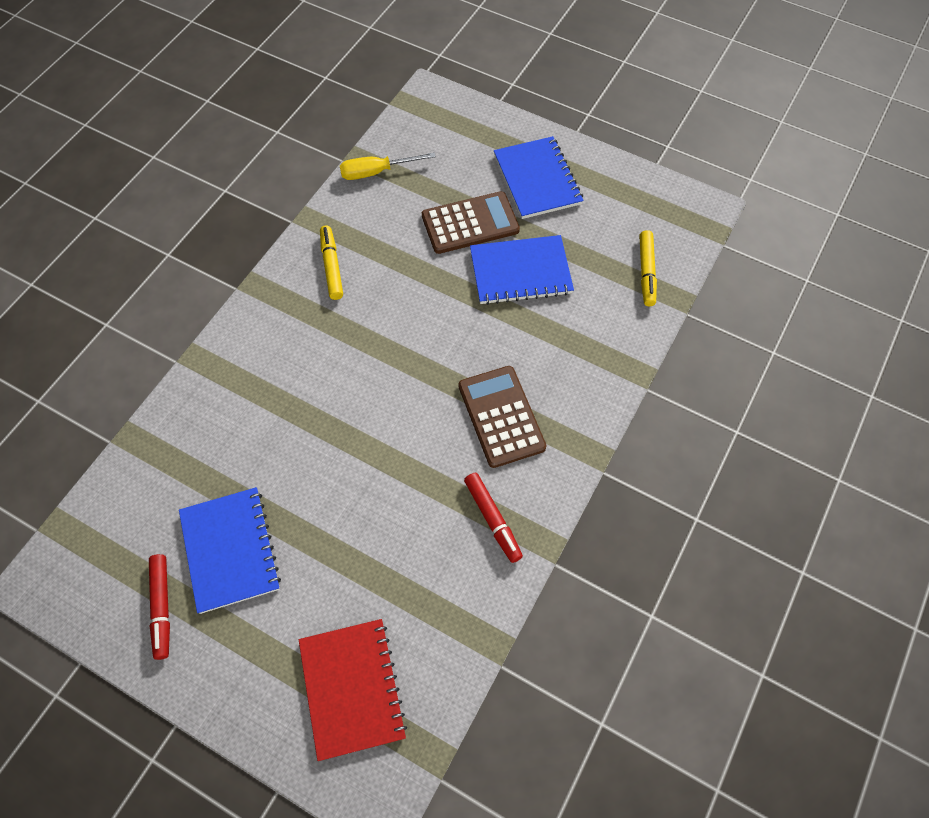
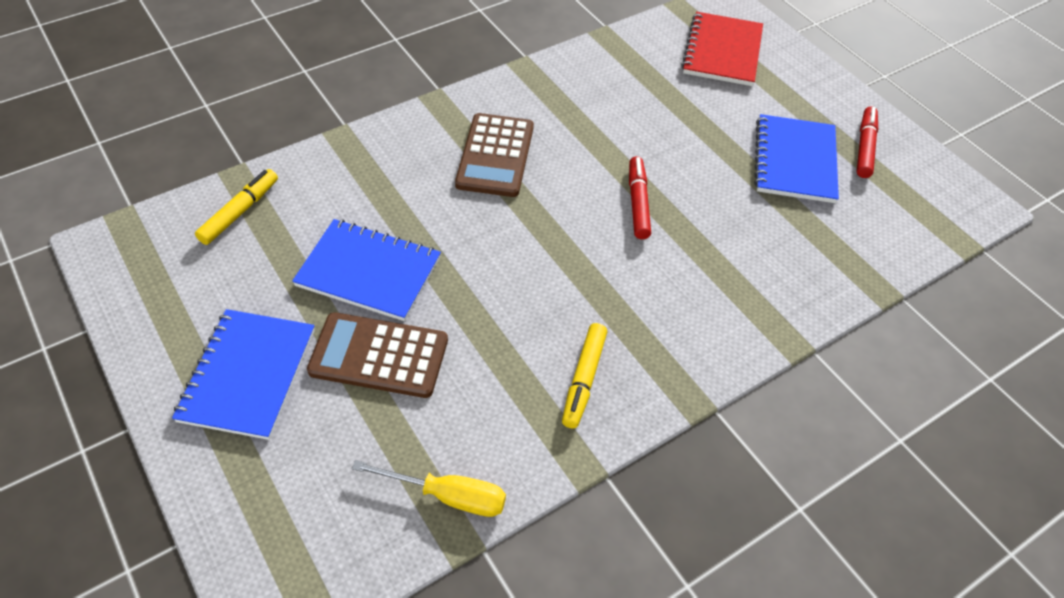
camera: 155 degrees left, 10 degrees down
(492, 519) = (556, 94): red marker -> red marker (638, 203)

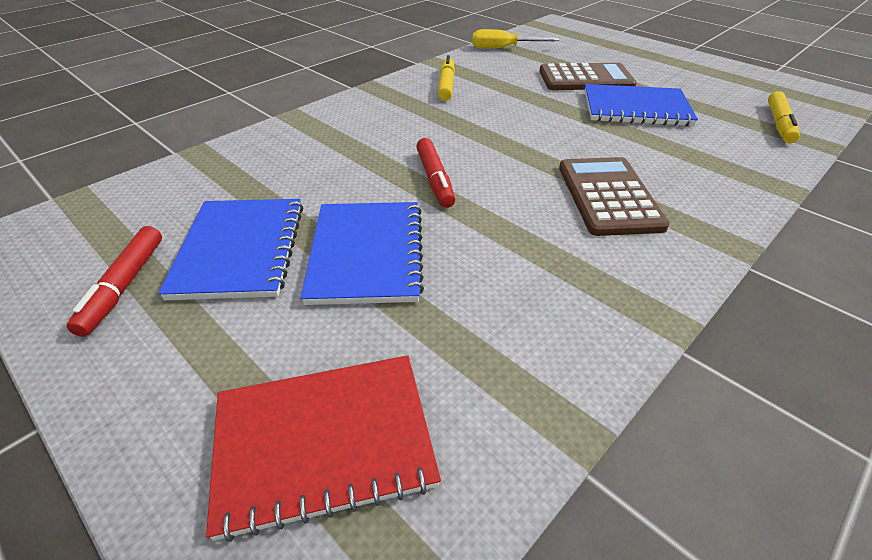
camera: 170 degrees right, 10 degrees down
(248, 375) = (653, 65): blue notebook -> blue notebook (366, 254)
(722, 51) = (324, 442): red notebook -> red notebook turned 75 degrees clockwise

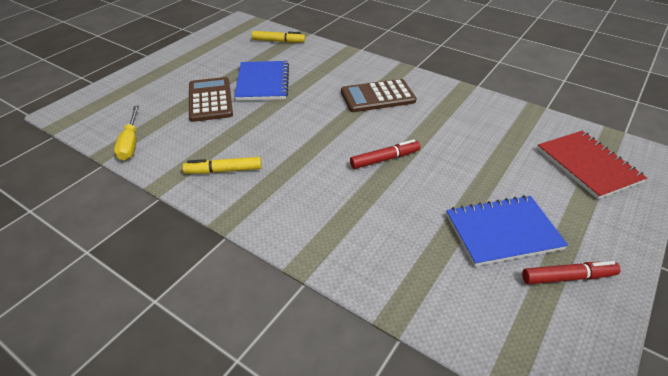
camera: 100 degrees left, 0 degrees up
(366, 254) = (474, 175): blue notebook -> none

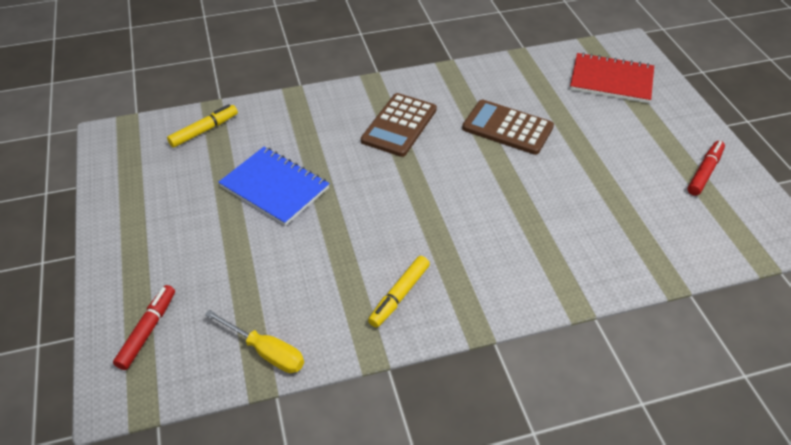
camera: 50 degrees left, 5 degrees up
(210, 100) = (258, 245): brown calculator -> brown calculator (507, 128)
(384, 159) = (495, 178): red marker -> red marker (147, 331)
(503, 232) = (638, 171): blue notebook -> none

